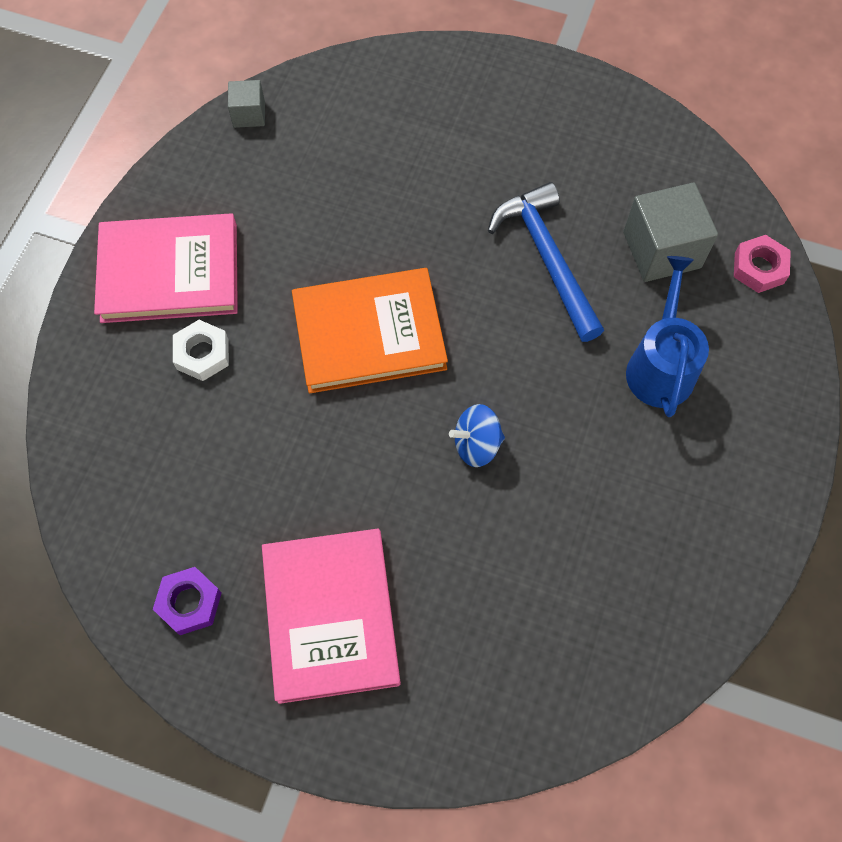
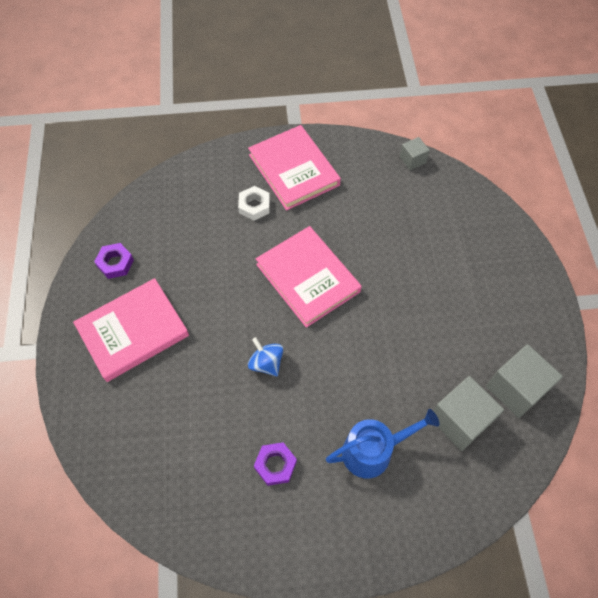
camera: 65 degrees right, 5 degrees down
(369, 334) = (308, 278): orange book -> pink book
(547, 258) = (412, 353): blue hammer -> none
(630, 493) = (275, 465): none -> purple nut
(648, 170) = (516, 388): none -> grey cube
(759, 268) = (484, 491): pink nut -> none

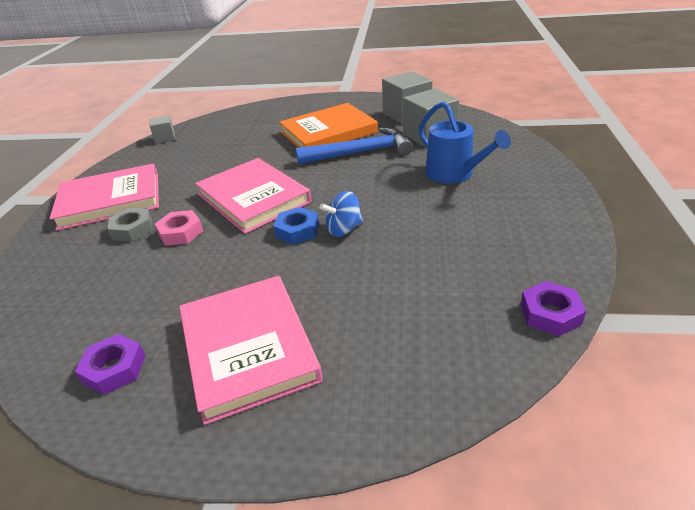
camera: 75 degrees left, 25 degrees down
(252, 241) = (180, 233): none -> pink nut
(254, 206) = (133, 229): white nut -> grey nut
(262, 327) = (297, 230): none -> blue nut
(275, 465) = (466, 228): purple nut -> purple nut (550, 314)
(308, 278) = (253, 198): pink book -> pink book turned 75 degrees clockwise
(373, 451) = (454, 174): blue watering can -> blue watering can turned 150 degrees clockwise
(407, 352) = (360, 152): none -> blue hammer
(451, 310) = (328, 132): none -> orange book

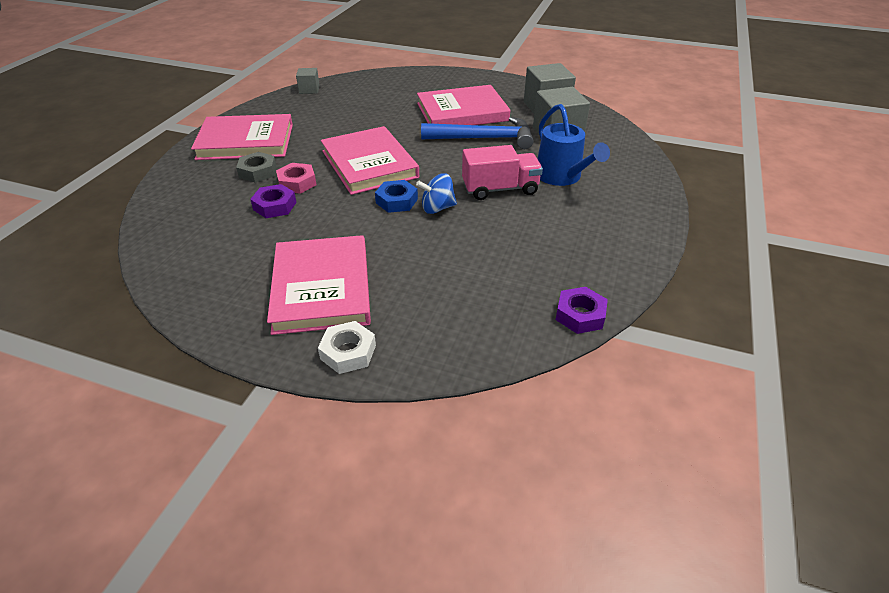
camera: 10 degrees right, 5 degrees up
(114, 369) = (216, 281): purple nut -> purple nut (275, 206)
(309, 425) = (348, 352): none -> white nut
(328, 132) = (462, 112): orange book -> pink book
(399, 197) = (500, 189): none -> pink truck

